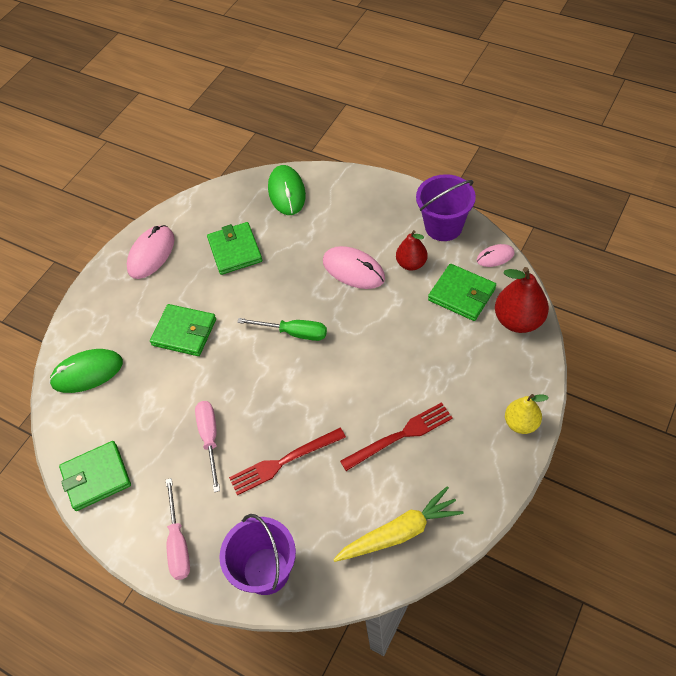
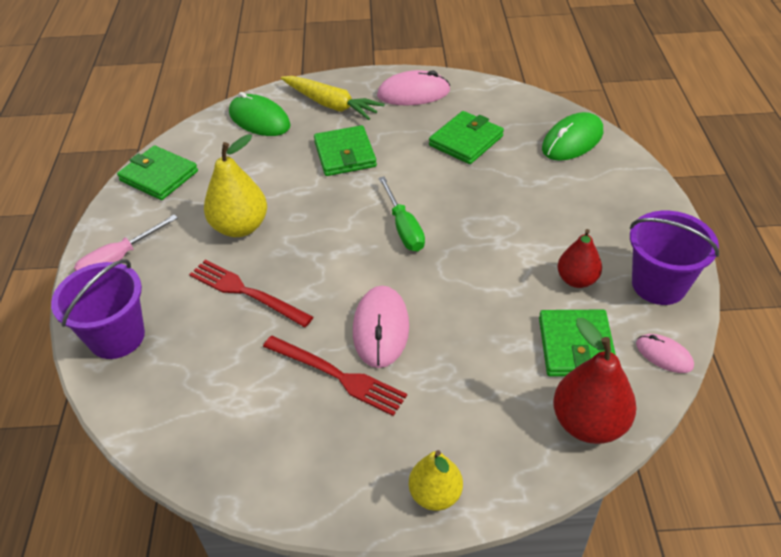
camera: 55 degrees right, 10 degrees down
(210, 438) = (240, 227): pink screwdriver -> yellow pear
(353, 270) = (523, 236): pink mouse -> pink mouse (381, 328)
(399, 532) = (213, 431): yellow carrot -> yellow carrot (331, 104)

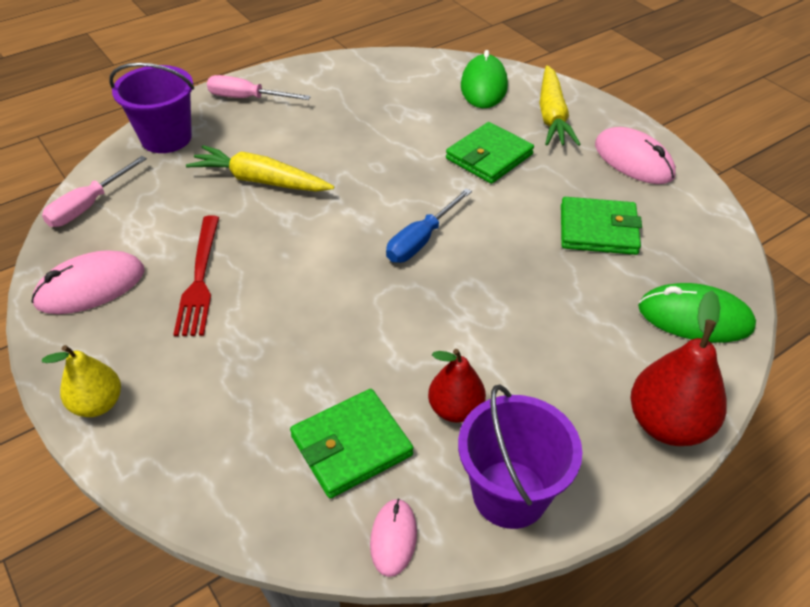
camera: 55 degrees right, 0 degrees up
(159, 176) = (358, 70): green wallet -> none
(162, 429) = (88, 206): none -> pink screwdriver
(240, 227) = (335, 141): yellow pear -> none
(247, 292) = (260, 181): red fork -> yellow carrot
(381, 328) = (274, 282): pink mouse -> pink mouse (90, 287)
(403, 228) = (421, 240): green screwdriver -> blue screwdriver
(589, 423) = (247, 497): red pear -> red pear (668, 424)

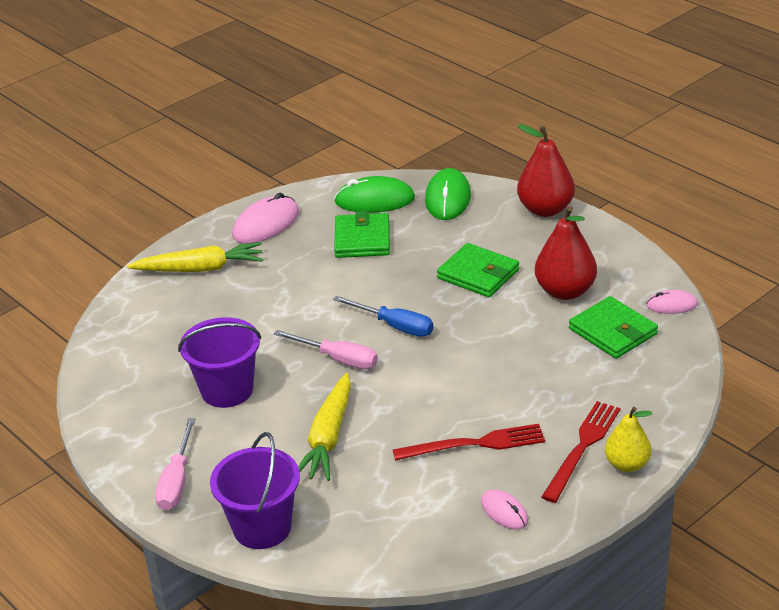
camera: 95 degrees left, 10 degrees down
(88, 206) = (390, 553): pink screwdriver -> pink screwdriver (338, 359)
(90, 287) = (504, 512): pink mouse -> pink mouse, size x0.57
(146, 367) = (582, 448): none -> red fork
(455, 409) = (565, 291): red pear -> red pear, size x1.55
(483, 86) = (147, 313): green mouse -> green mouse (375, 200)
(489, 157) = (270, 300): green wallet -> green wallet (478, 274)
(509, 494) = (621, 265): purple bucket -> purple bucket (227, 390)

